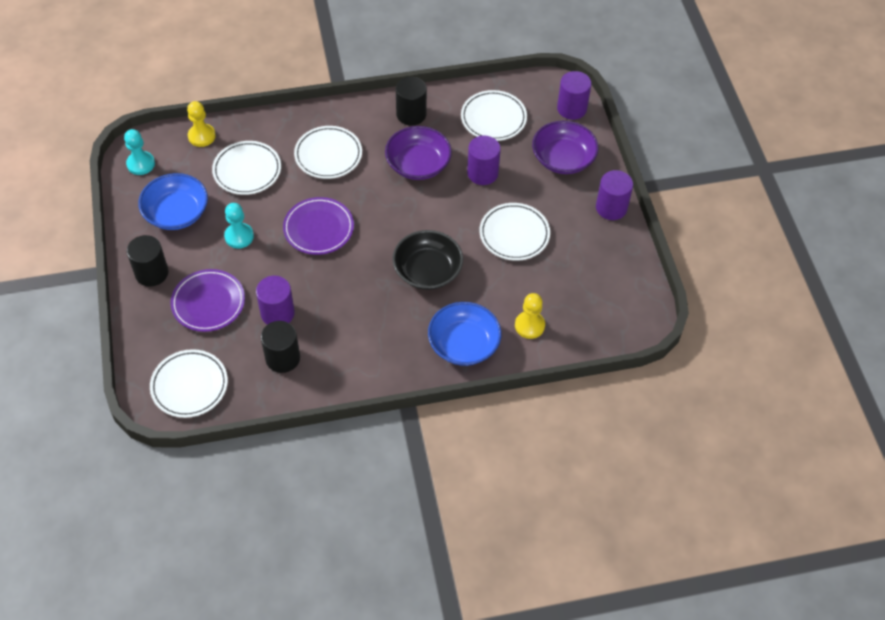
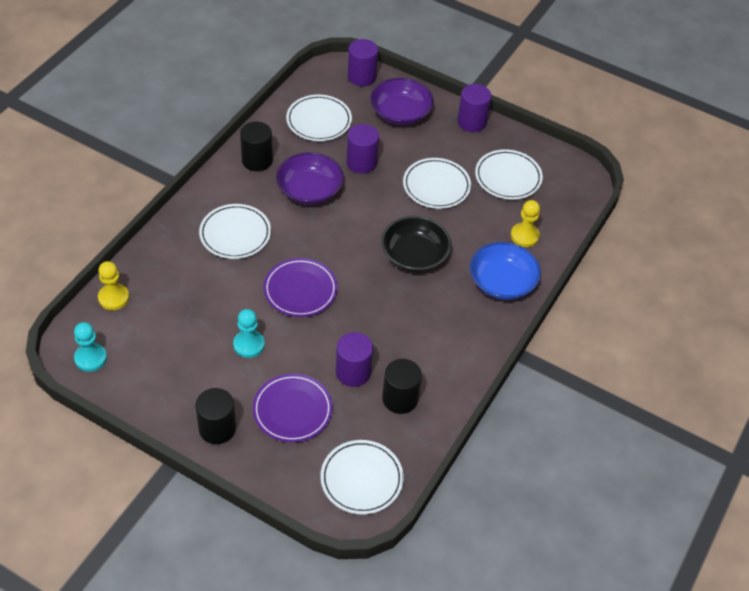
camera: 50 degrees left, 5 degrees down
(176, 213) = (174, 369): blue bowl -> none
(247, 170) = (187, 293): white plate -> white plate (508, 177)

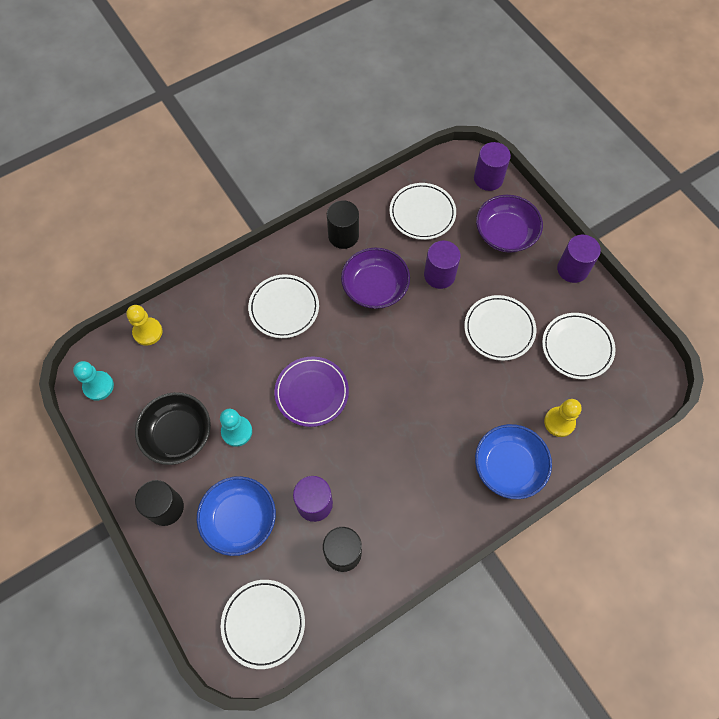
camera: 30 degrees right, 15 degrees up
(292, 410) = (239, 519): purple plate -> blue bowl
(414, 256) = (437, 399): black bowl -> black bowl (178, 434)

